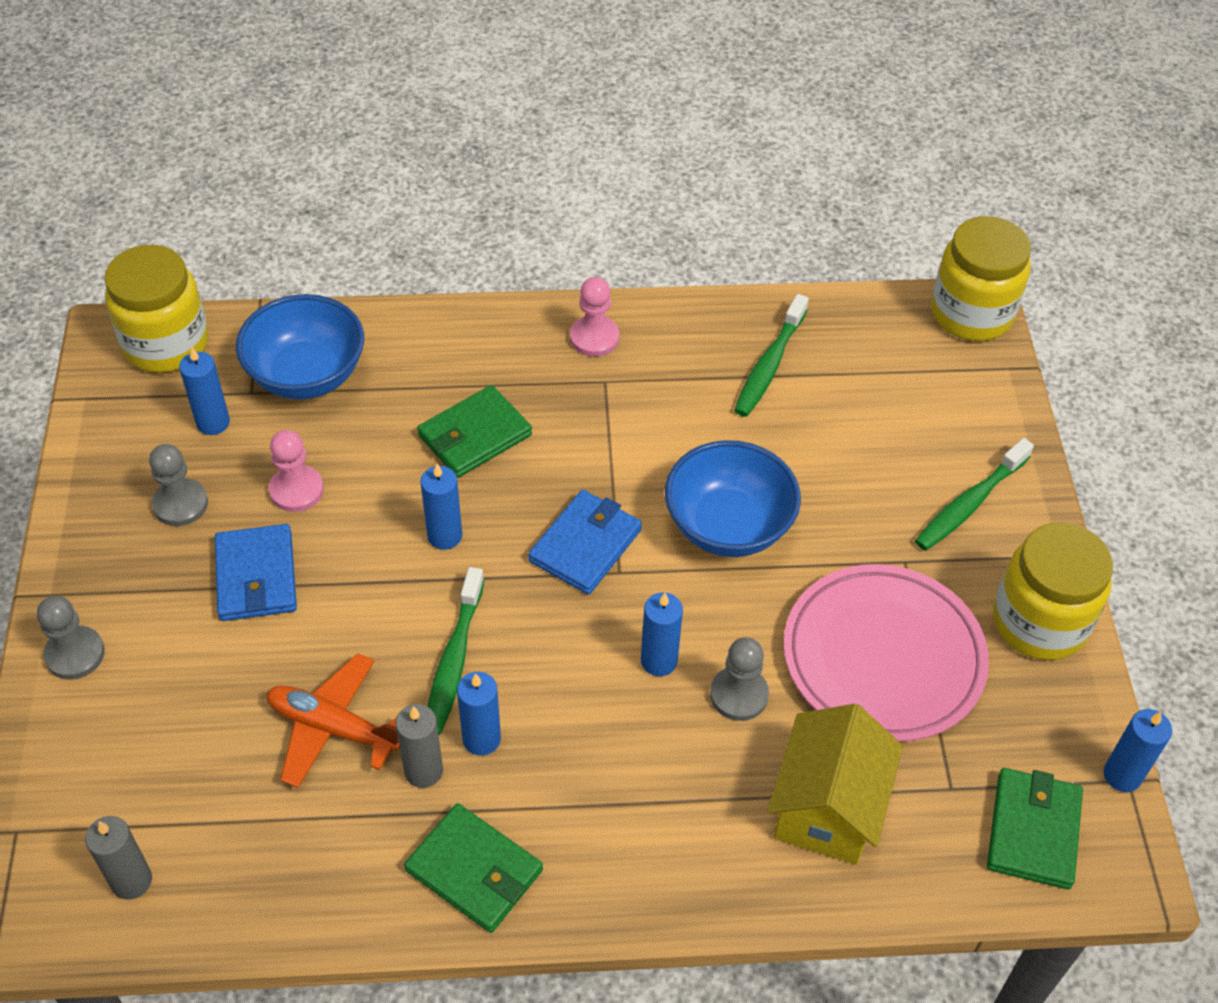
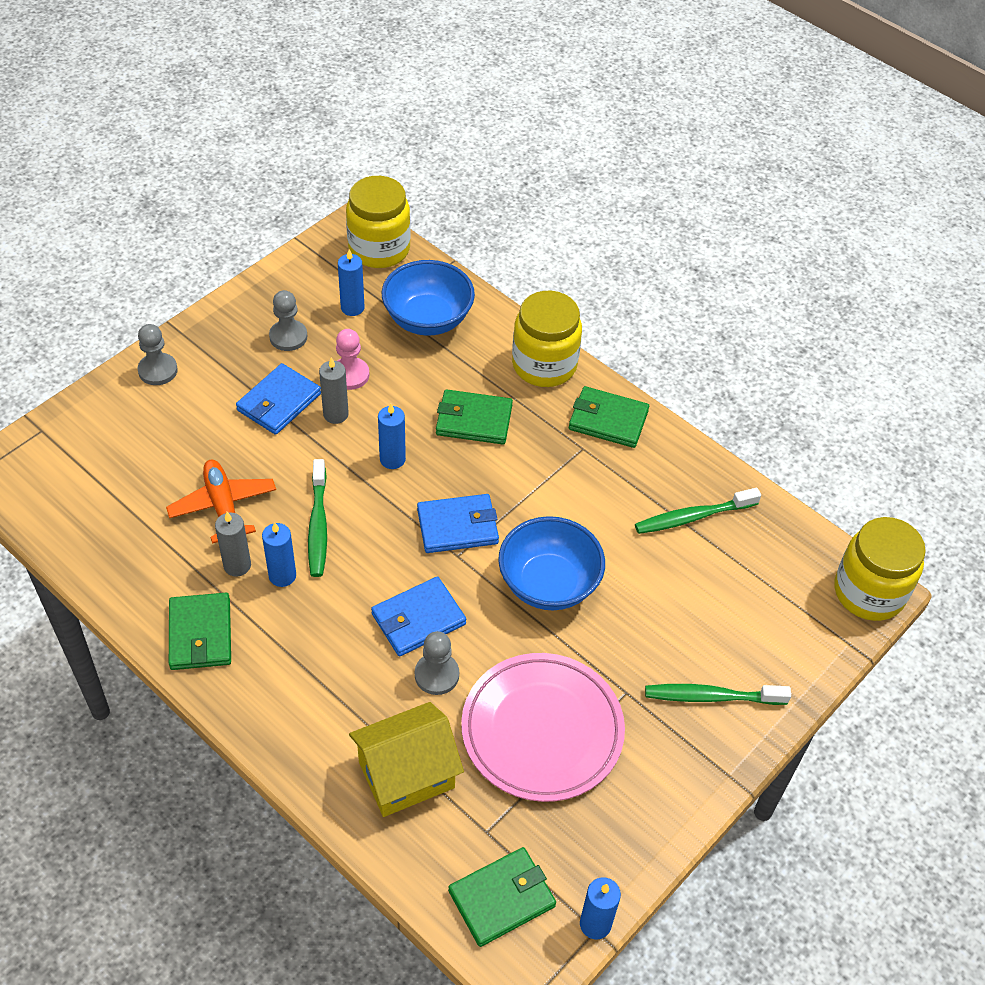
camera: 45 degrees right, 0 degrees up
(131, 881) = (58, 496): grey candle -> grey candle (335, 414)
(454, 660) = (318, 525): green toothbrush -> green toothbrush turned 60 degrees counterclockwise
(594, 338) = (608, 420): pink pawn -> green wallet
(659, 661) = (418, 619): blue candle -> blue wallet
(1039, 622) = (662, 798): yellow jar -> yellow jar (544, 365)

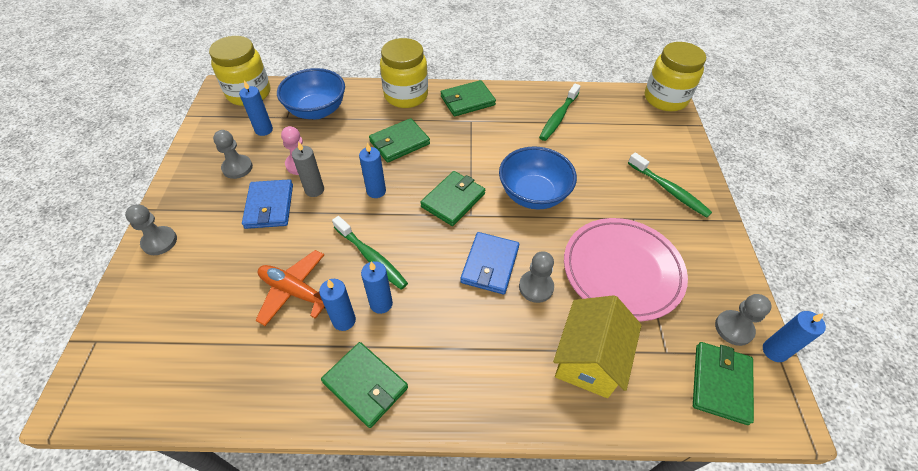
camera: 40 degrees left, 0 degrees up
(237, 565) = (344, 320): grey candle -> blue candle
(458, 526) = (453, 200): blue wallet -> green wallet
(583, 872) = (733, 328): none -> grey pawn
(711, 697) = (669, 190): green toothbrush -> green toothbrush turned 90 degrees counterclockwise

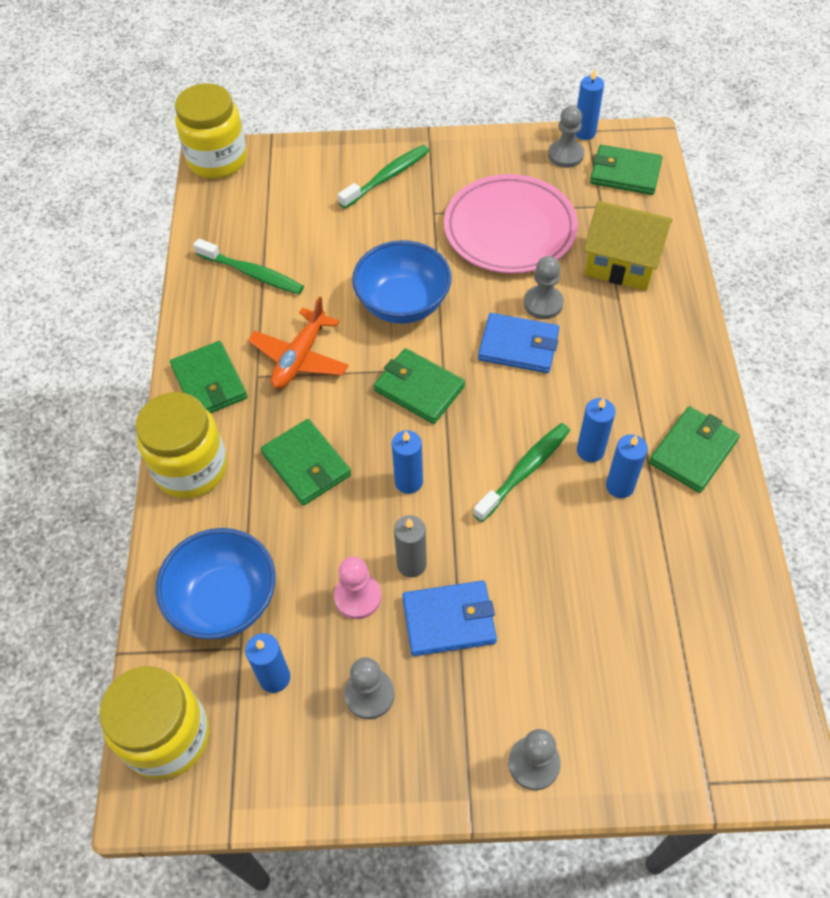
camera: 90 degrees left, 5 degrees up
(295, 291) = (589, 549): orange plane -> orange plane (300, 358)

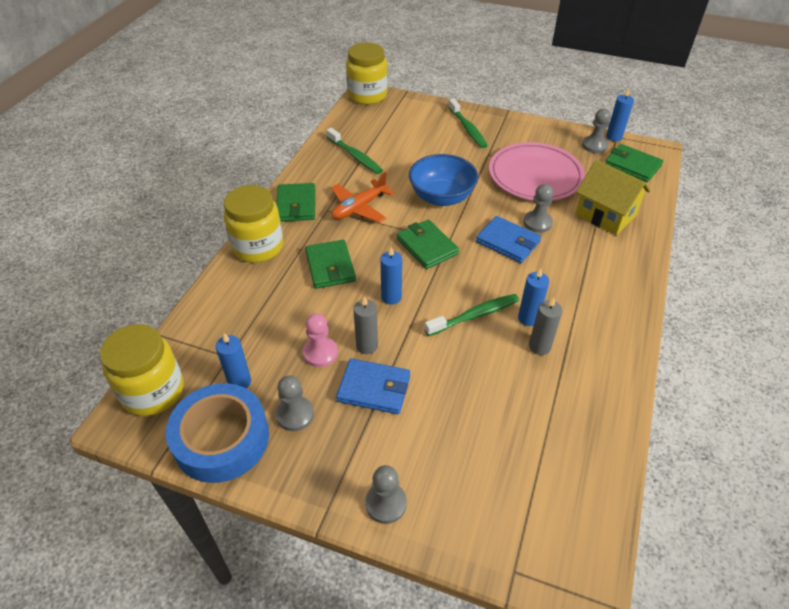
camera: 20 degrees right, 10 degrees down
(224, 600) = (235, 326): blue bowl -> none
(294, 764) = (221, 439): none -> blue tape
(387, 177) = (467, 129): green toothbrush -> green toothbrush turned 90 degrees clockwise
(620, 486) = (539, 346): blue candle -> grey candle
(693, 452) = (606, 342): green wallet -> none

